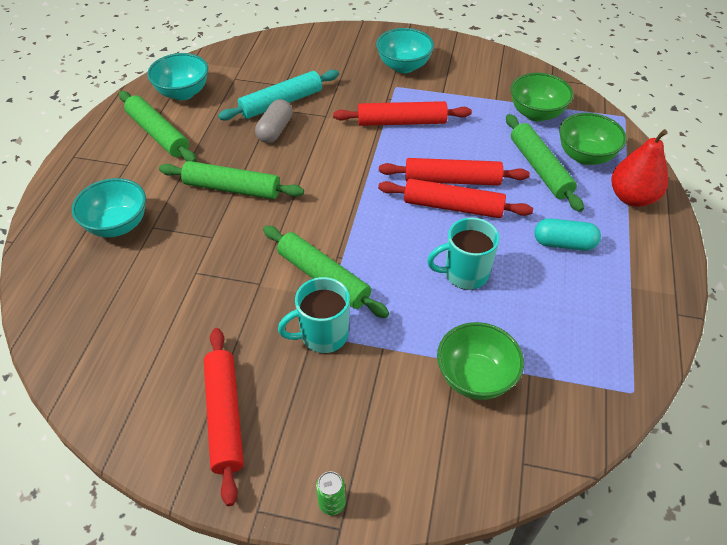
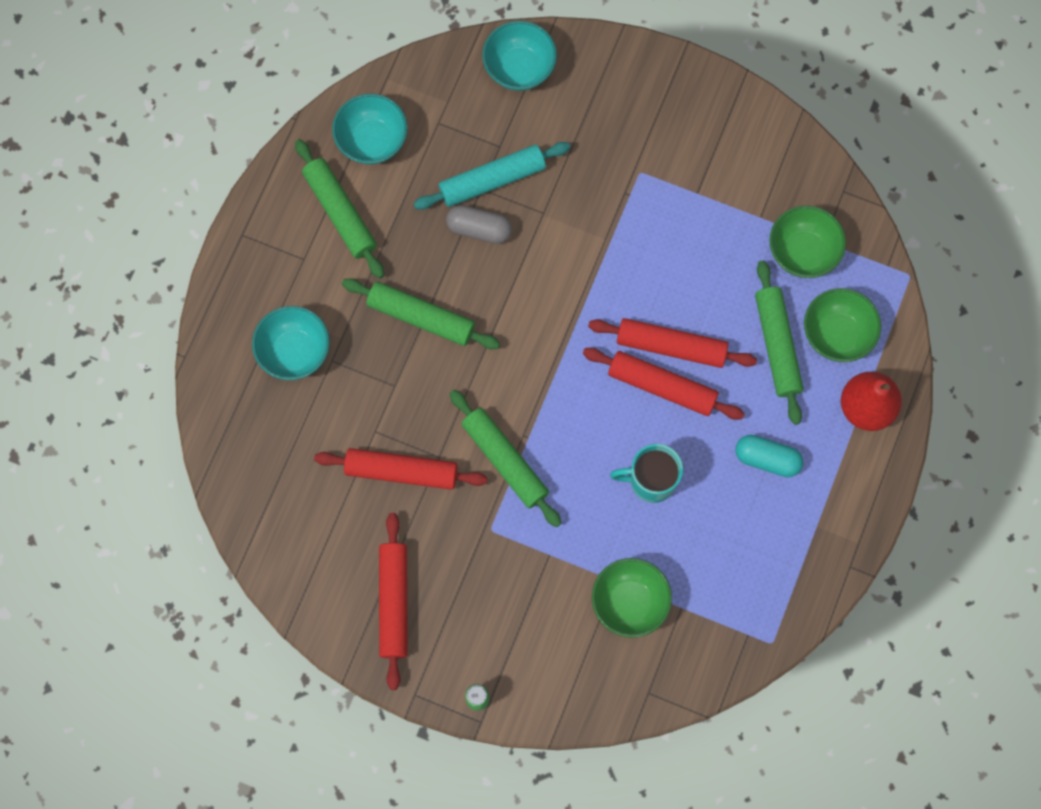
camera: 10 degrees right, 25 degrees up
(275, 130) = (479, 229): grey capsule -> grey capsule turned 75 degrees clockwise
(323, 335) = (494, 530): turquoise mug -> none
(401, 122) = (634, 240): red rolling pin -> red rolling pin (401, 471)
(403, 66) = (658, 134): turquoise bowl -> turquoise bowl (519, 68)

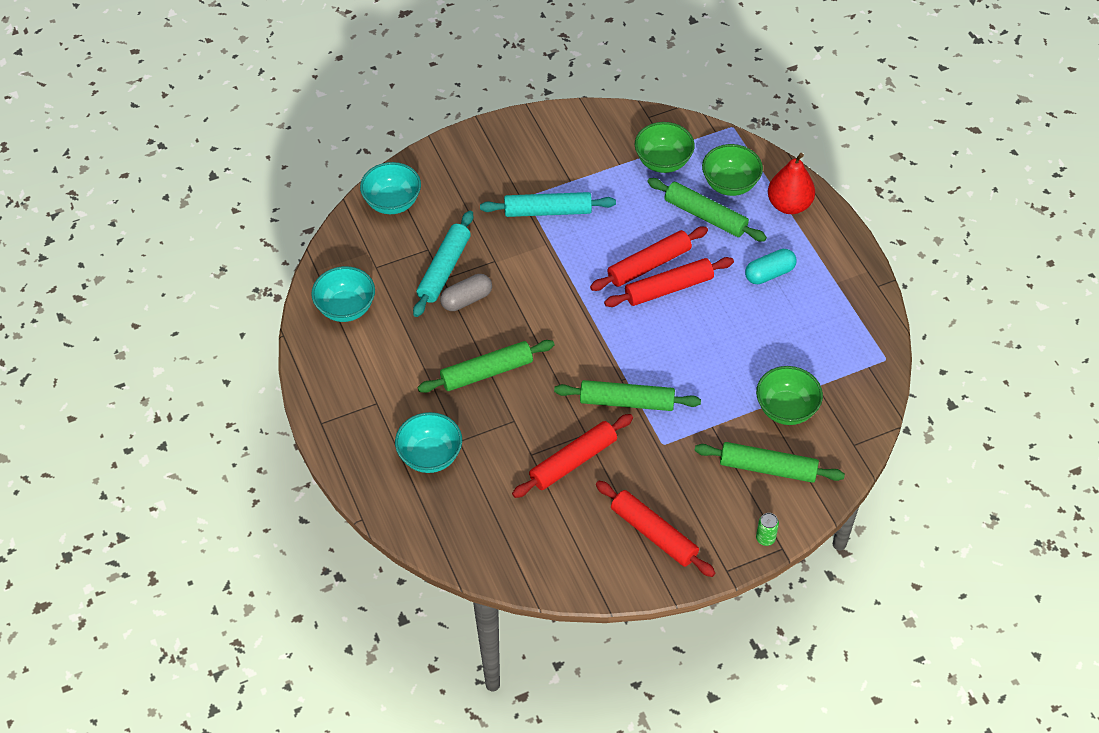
camera: 45 degrees left, 20 degrees down
(340, 212) = (370, 360): green rolling pin -> green rolling pin (768, 468)
(643, 206) = (548, 211): none -> turquoise rolling pin
(651, 481) = (721, 339): turquoise mug -> none

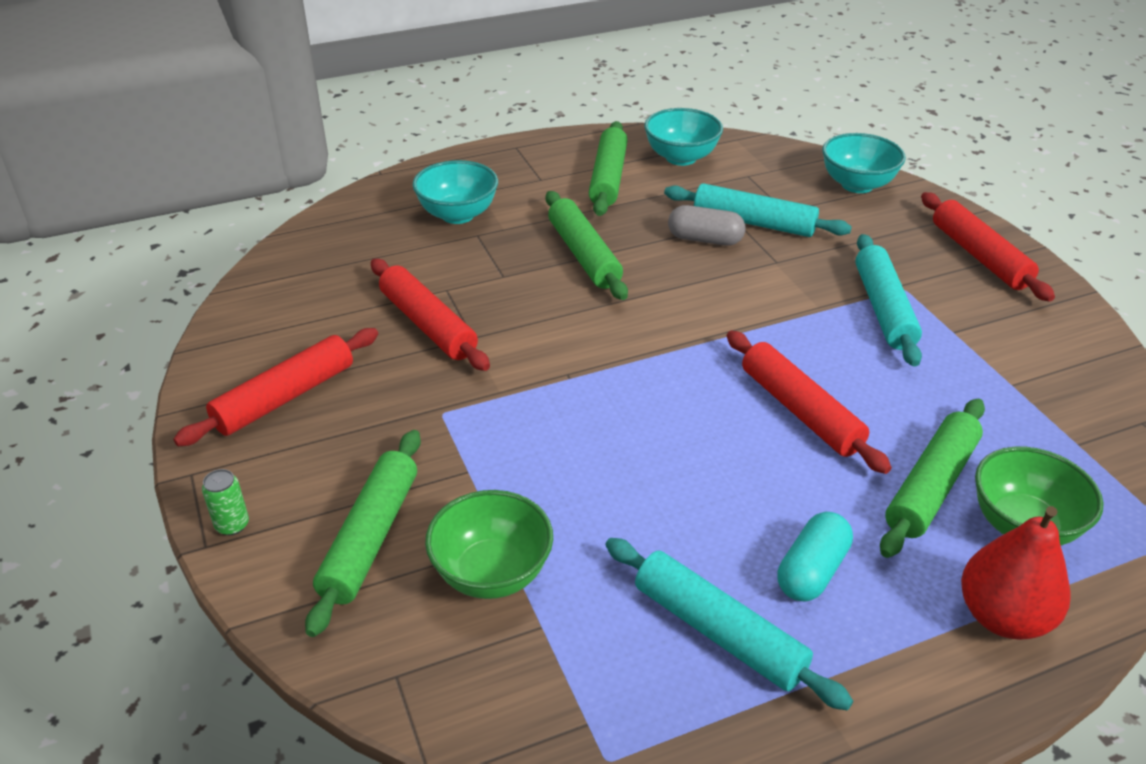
camera: 90 degrees right, 15 degrees down
(466, 299) = (705, 239): grey capsule -> grey capsule turned 45 degrees counterclockwise
(627, 402) = (525, 378): green rolling pin -> green rolling pin (608, 178)
(663, 162) = (1041, 436): green bowl -> none
(669, 288) = (754, 432): red rolling pin -> red rolling pin (979, 256)
(769, 273) = (811, 571): turquoise capsule -> turquoise capsule turned 60 degrees clockwise
(811, 314) = (718, 631): none -> turquoise rolling pin

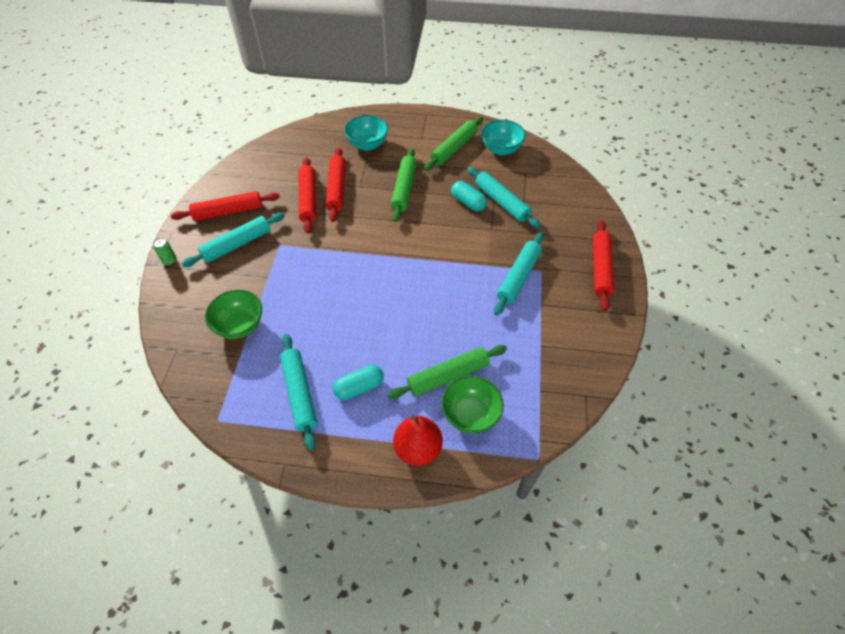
camera: 30 degrees right, 15 degrees up
(355, 443) = (237, 244): none -> turquoise rolling pin
(370, 537) = (211, 289): green rolling pin -> none
(705, 239) = (468, 202): grey capsule -> turquoise capsule
(800, 410) = (426, 312): red rolling pin -> red rolling pin (337, 188)
(857, 185) = (578, 200): turquoise bowl -> none

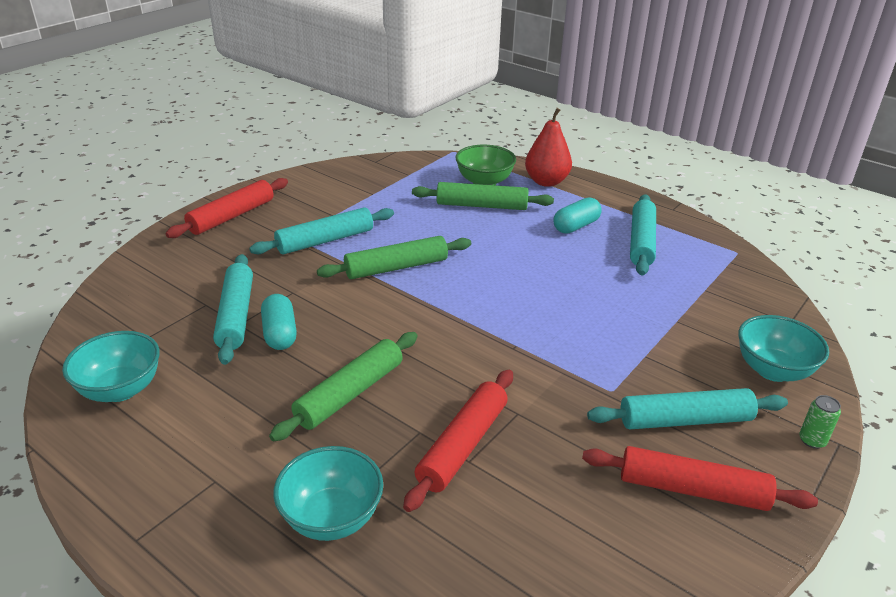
camera: 150 degrees left, 20 degrees down
(189, 300) = (773, 370): none -> turquoise bowl
(240, 326) = (699, 316): green bowl -> none
(308, 199) = (526, 448): red rolling pin -> none
(359, 387) = (576, 226): turquoise capsule -> turquoise capsule turned 45 degrees counterclockwise
(454, 149) = (189, 427): green rolling pin -> green rolling pin (396, 267)

